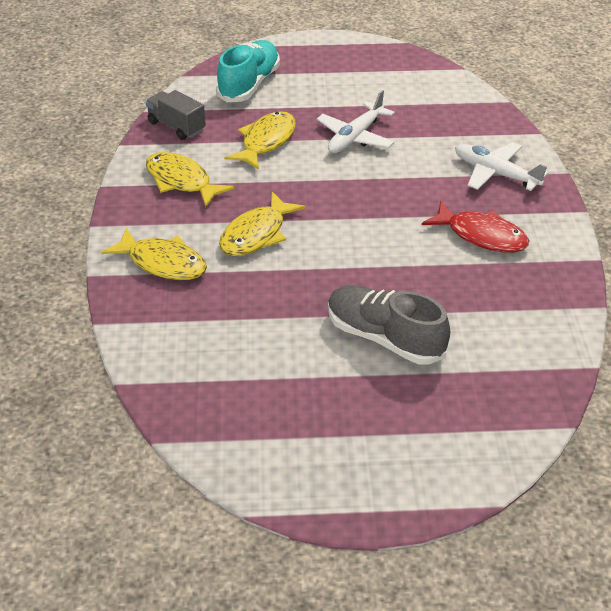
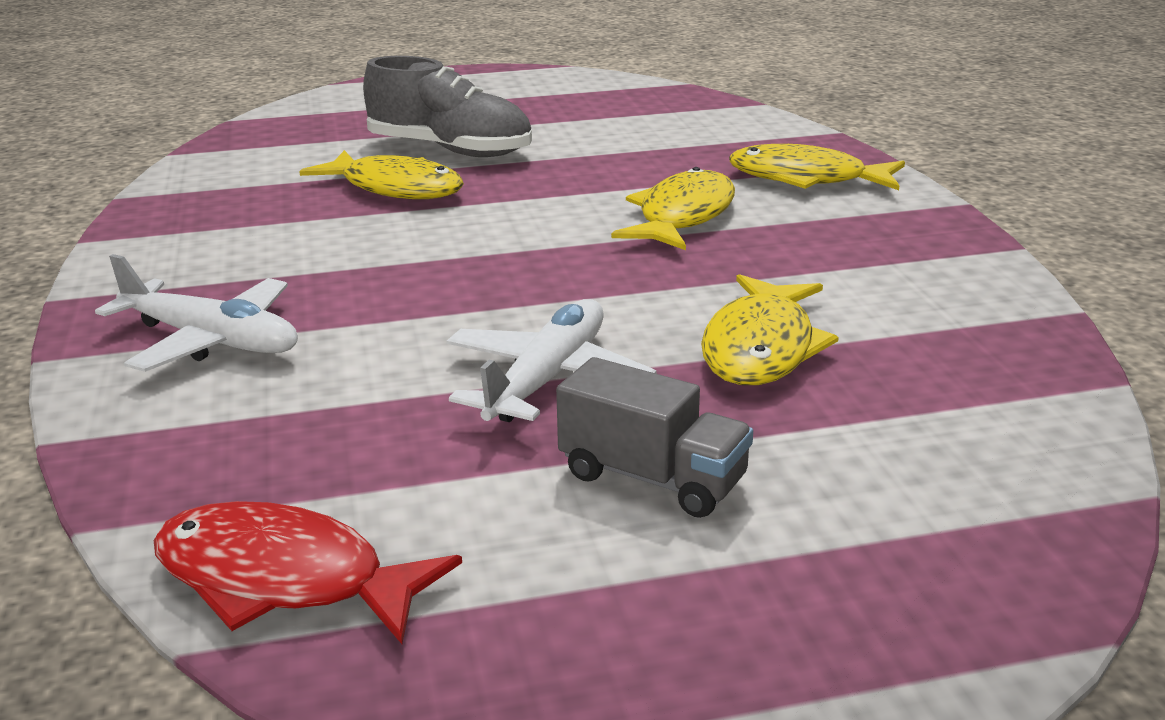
camera: 170 degrees right, 15 degrees down
(176, 126) = (1001, 356): grey truck -> grey truck (652, 478)
(181, 181) = (880, 266): yellow fish -> yellow fish (395, 188)
(249, 85) = (918, 487): turquoise shoe -> none
(481, 235) = (280, 248): red fish -> red fish (284, 579)

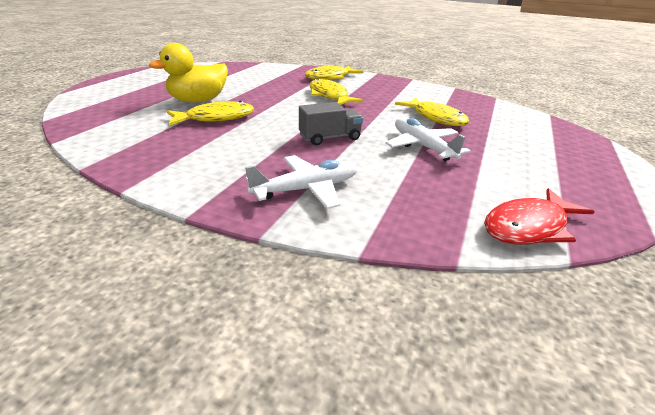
camera: 55 degrees left, 5 degrees up
(450, 150) = (198, 101): grey shoe -> yellow duck
(652, 478) = (502, 154): grey truck -> grey truck (330, 138)

